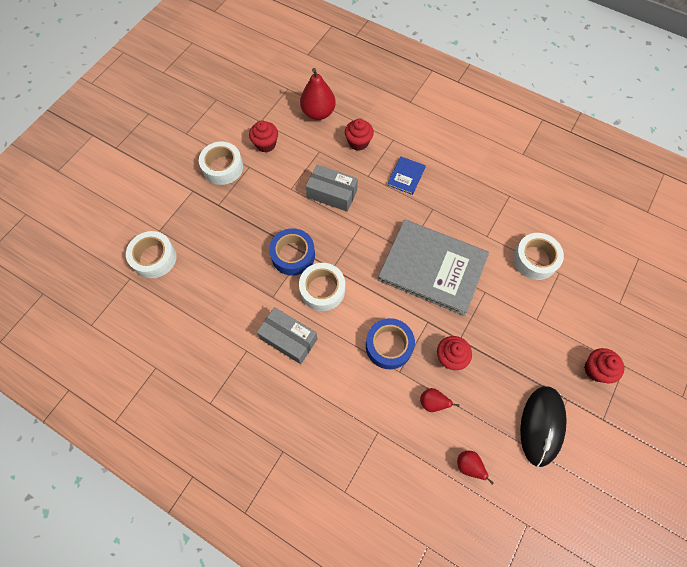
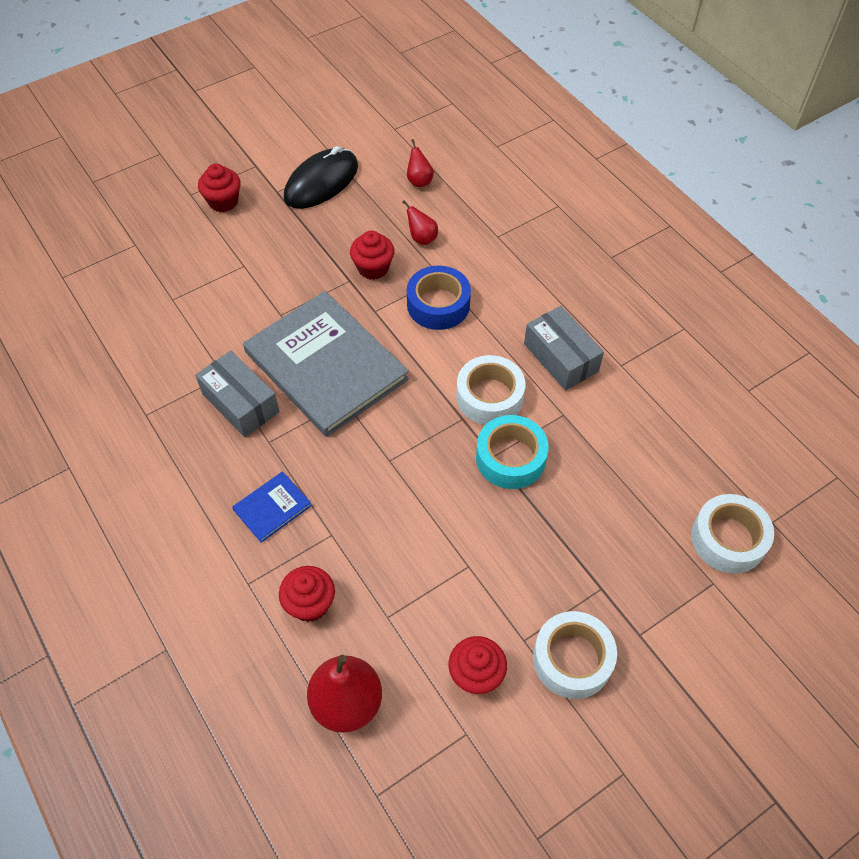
camera: 155 degrees left, 10 degrees down
(293, 255) = (510, 458): blue tape -> turquoise tape
(332, 194) = (406, 528): grey box -> grey box (240, 403)
(534, 259) = (187, 324): white tape -> none

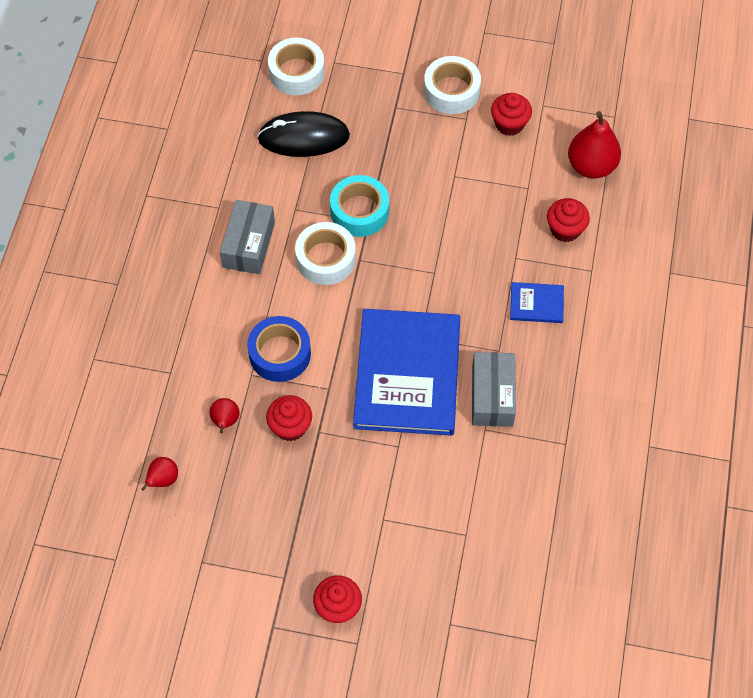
camera: 135 degrees left, 5 degrees up
(321, 182) = (239, 553): black mouse -> black mouse (304, 137)
(325, 366) = (407, 374): grey book -> blue book

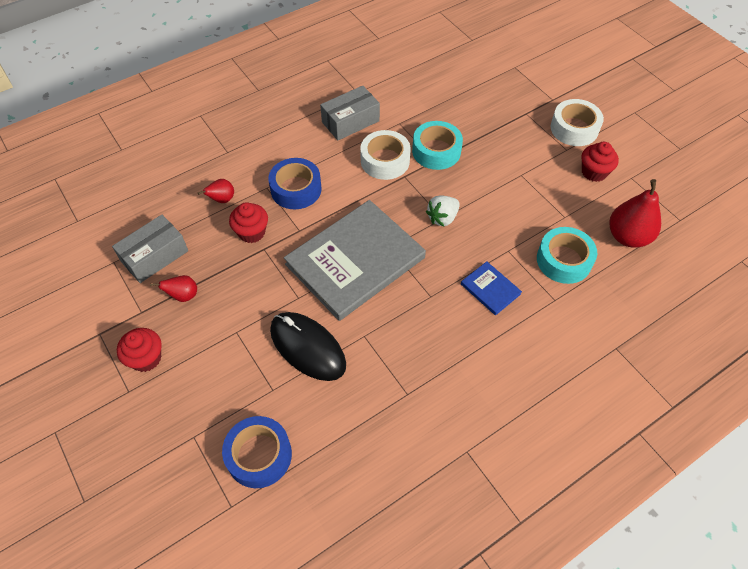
camera: 45 degrees right, 5 degrees down
(163, 480) = (152, 202): red pear -> red pear (183, 295)
(296, 72) = (485, 58): white tape -> none
(304, 137) = (449, 91): black mouse -> black mouse (307, 347)
(407, 374) = (355, 261): blue book -> grey book
(434, 273) = (442, 218): none -> white strawberry
(492, 396) = (393, 319): grey box -> grey box (155, 256)
(513, 589) = (259, 455): none -> blue tape
(565, 229) = (563, 260): red cupcake -> turquoise tape

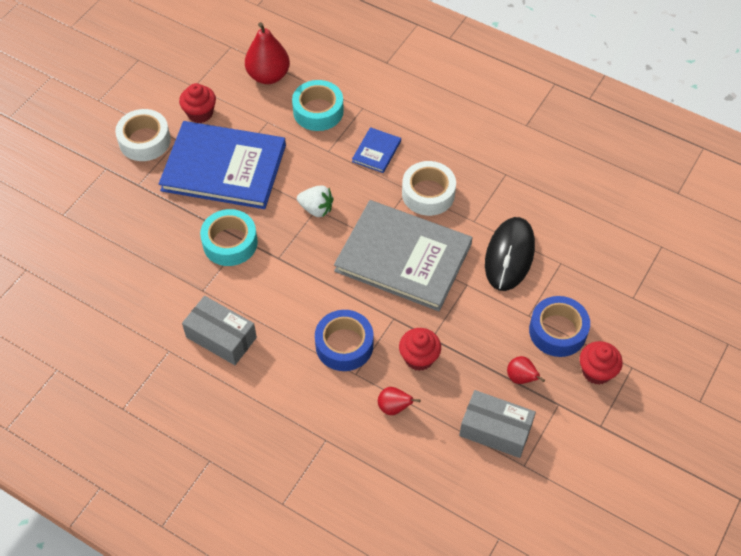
camera: 115 degrees left, 0 degrees up
(259, 455) = (615, 247): blue tape -> blue tape (557, 331)
(385, 161) = (265, 282): white tape -> white tape (428, 194)
(520, 170) = (224, 167): none -> blue book

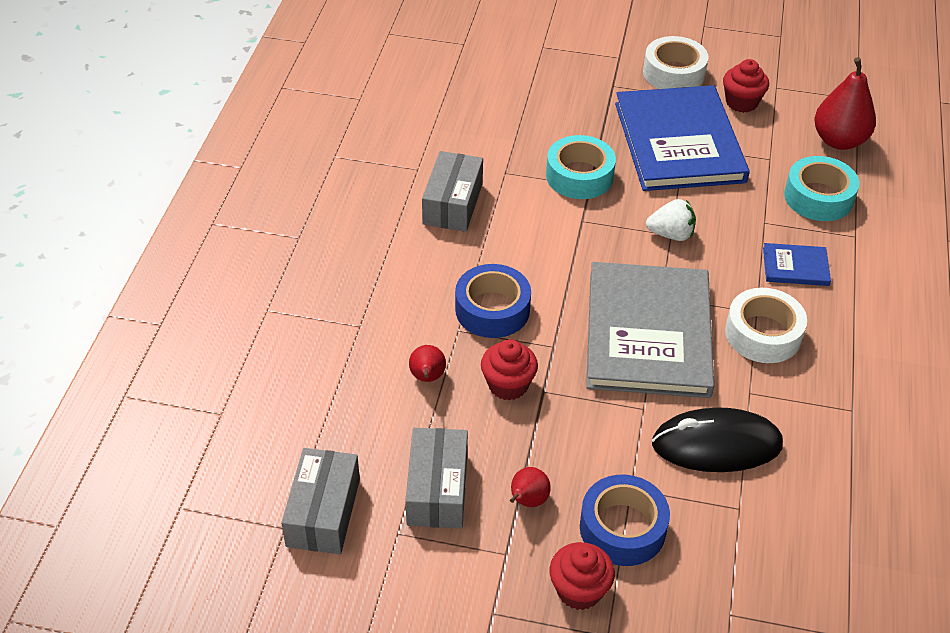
camera: 70 degrees right, 10 degrees down
(316, 209) = (671, 234): white strawberry -> white strawberry turned 90 degrees counterclockwise
(493, 509) = (323, 512): none -> grey box

